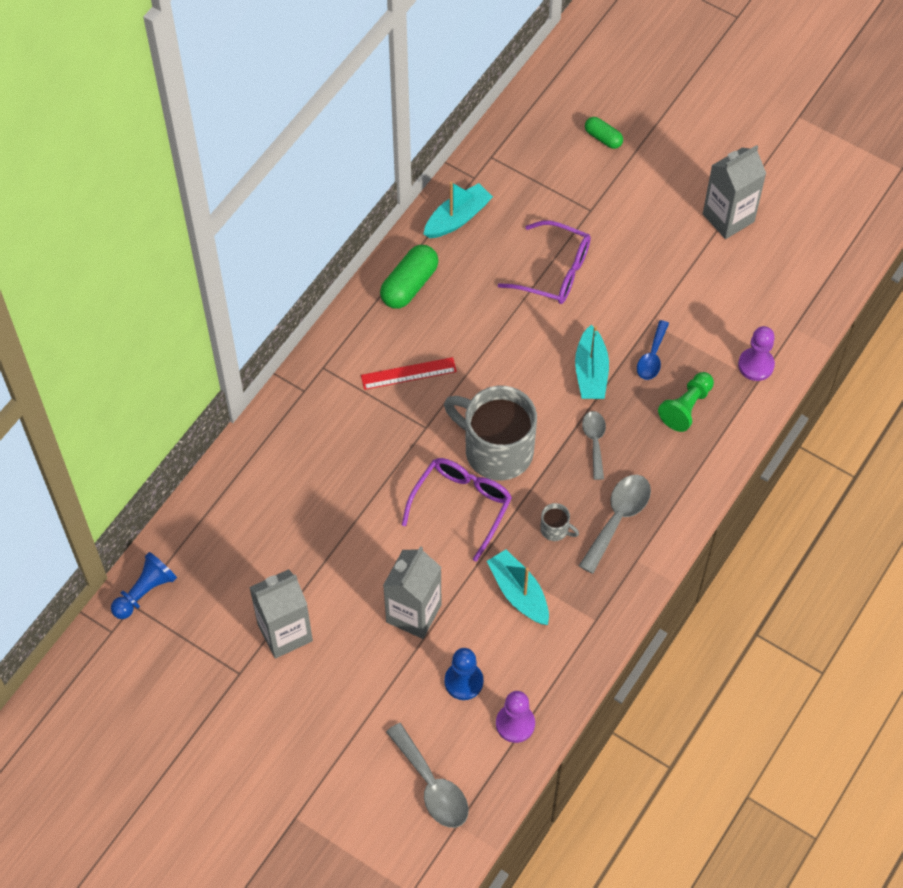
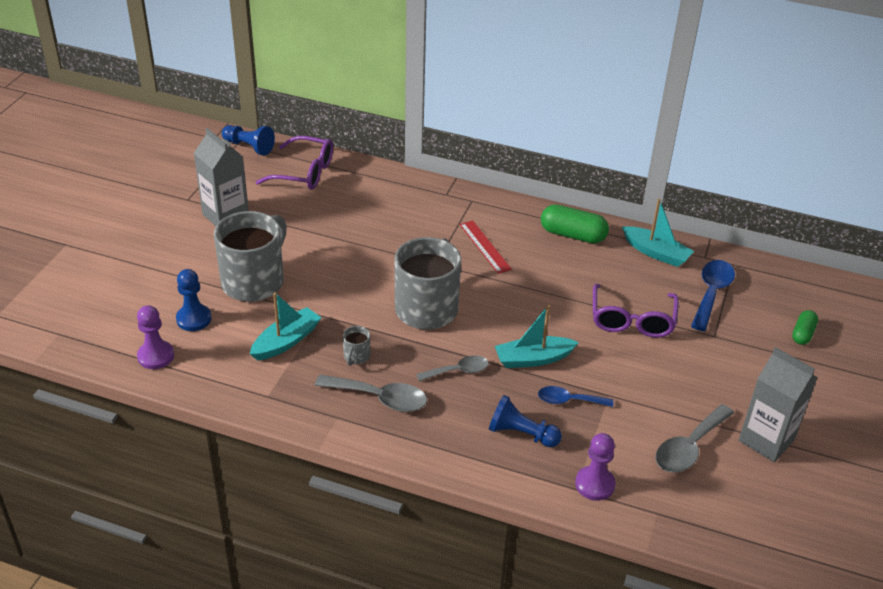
camera: 75 degrees right, 20 degrees down
(413, 613) = (254, 281): grey carton -> grey mug
(432, 785) = (94, 314): grey spoon -> grey spoon (689, 447)
(462, 505) = (365, 295): purple glasses -> purple glasses (305, 172)
(530, 191) = (711, 293): none -> blue spoon
(686, 407) = (521, 434): green pawn -> blue pawn

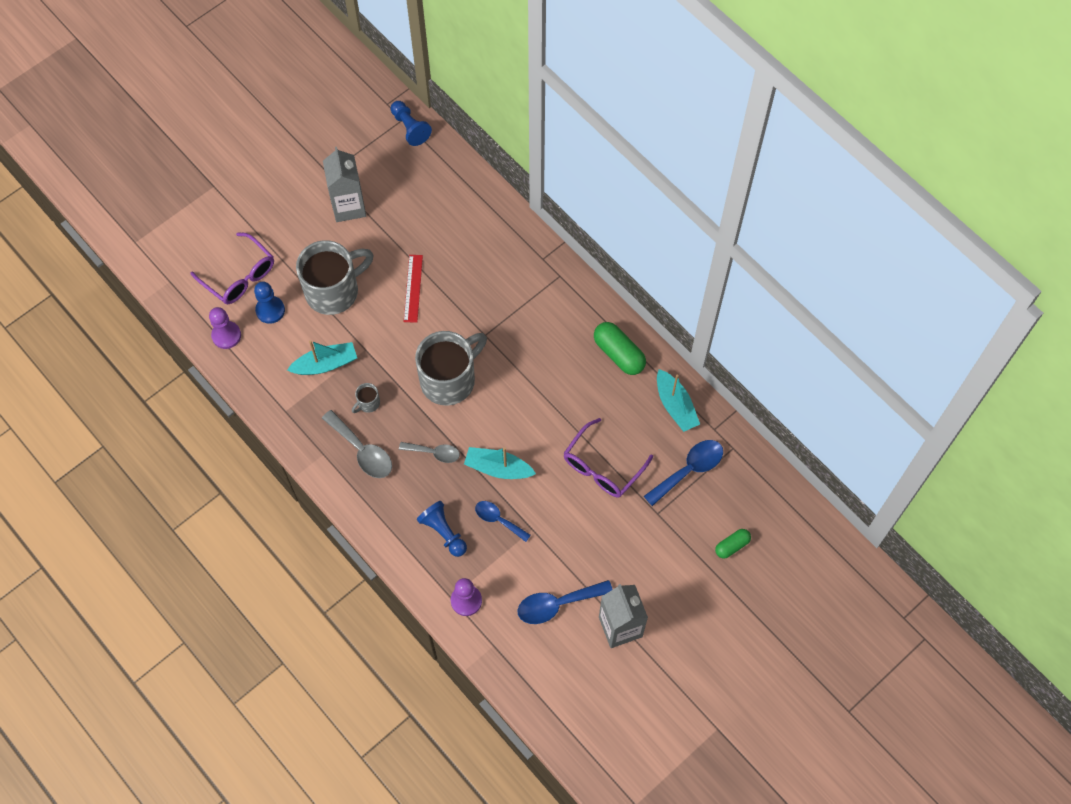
camera: 30 degrees right, 25 degrees up
(305, 172) = (439, 181): purple glasses -> purple glasses (240, 276)
(485, 246) = (536, 334): red ruler -> red ruler (413, 288)
(689, 447) = (557, 604): grey spoon -> blue spoon

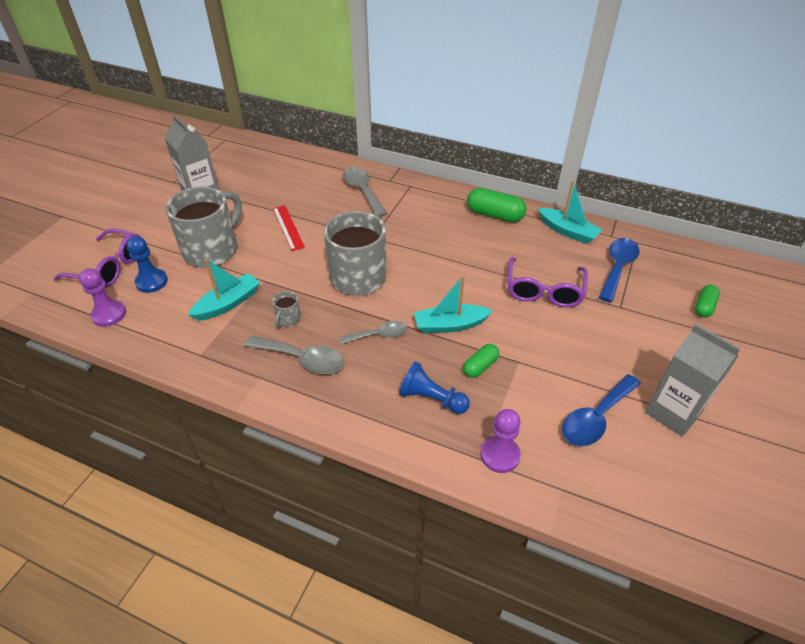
camera: 25 degrees left, 20 degrees down
(410, 128) = (233, 142): blue pawn -> none
(498, 520) = (480, 366): blue spoon -> green capsule
(507, 264) = (362, 191): none -> grey spoon

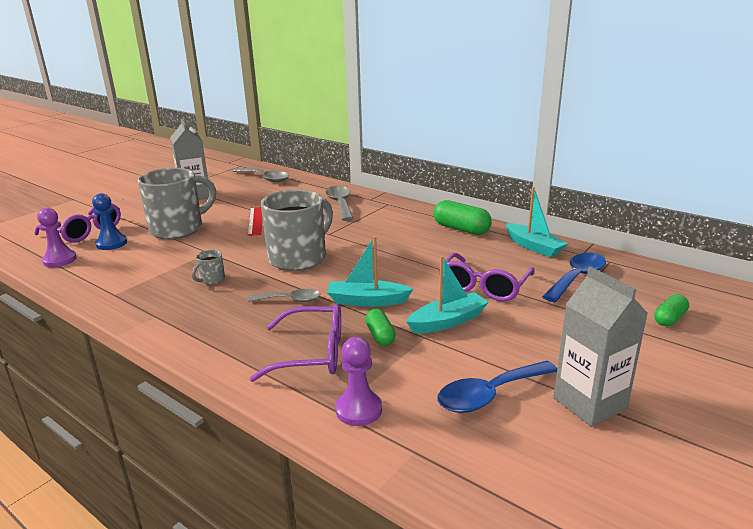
camera: 15 degrees right, 20 degrees down
(228, 303) = (165, 263): turquoise boat -> turquoise boat (447, 321)
(302, 359) = (204, 308): grey spoon -> grey spoon (265, 178)
(431, 399) = (312, 353): blue pawn -> purple glasses
(480, 366) = (380, 335): green capsule -> green capsule turned 75 degrees counterclockwise

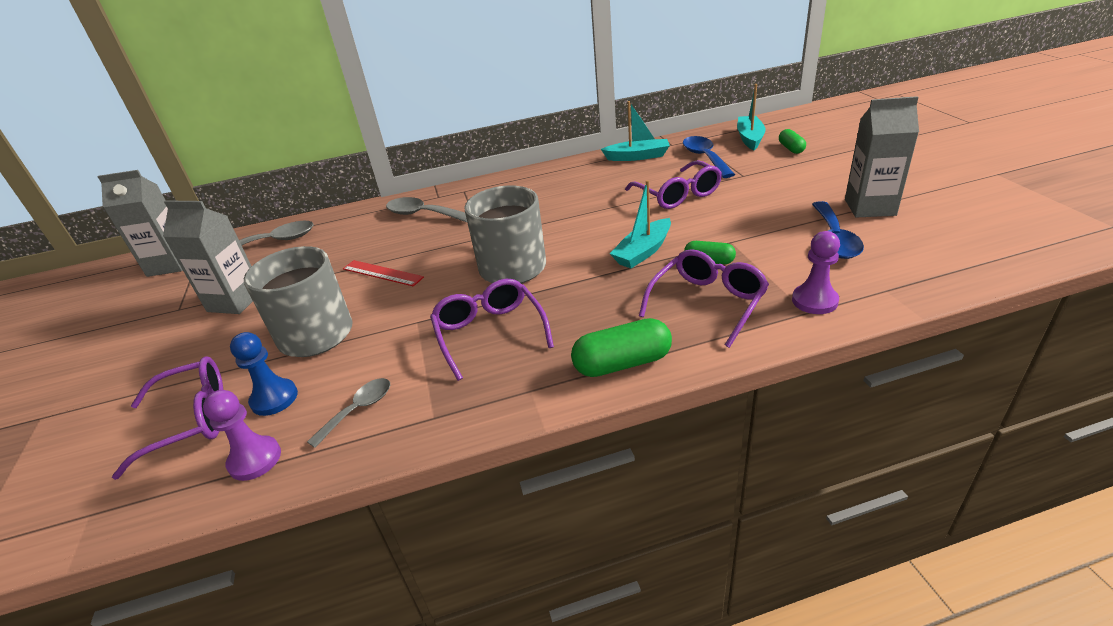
camera: 50 degrees left, 10 degrees up
(211, 279) = (489, 333): grey mug -> purple glasses
(219, 166) = (171, 265): none -> grey carton
(290, 300) = (595, 292): grey spoon -> grey spoon (358, 410)
(447, 321) = (716, 225): turquoise boat -> turquoise boat (750, 138)
(461, 229) = (567, 174): green capsule -> green capsule (622, 363)

